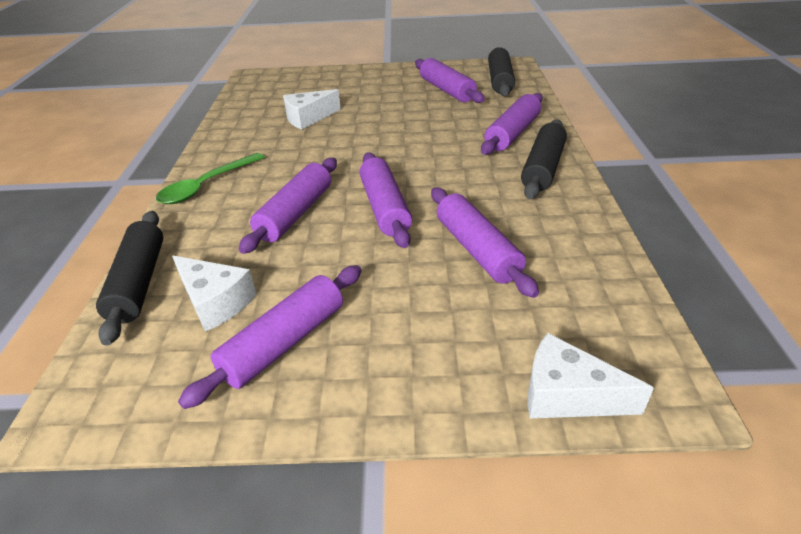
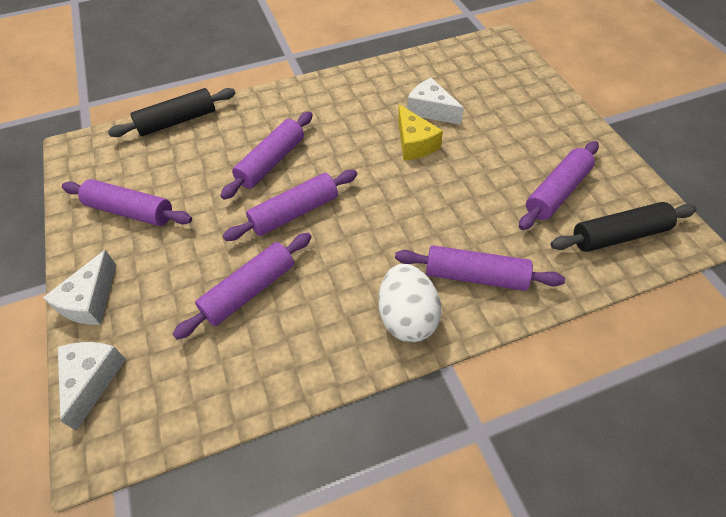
camera: 70 degrees right, 15 degrees up
(207, 186) = (294, 100): green spoon -> none
(215, 302) = (164, 163): white cheese -> white cheese (90, 301)
(295, 214) = (271, 162): purple rolling pin -> purple rolling pin turned 60 degrees counterclockwise
(344, 132) = (414, 143): none -> yellow cheese
(543, 168) = (407, 317): black rolling pin -> white egg

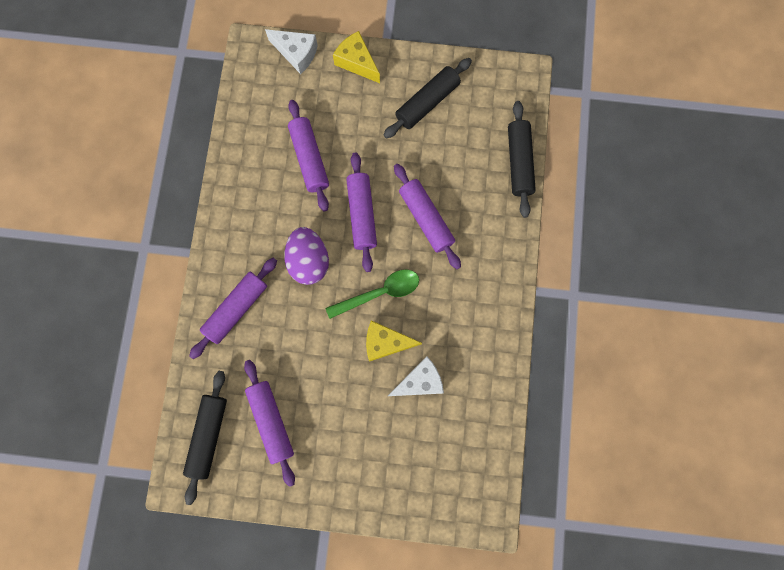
camera: 115 degrees right, 25 degrees up
(90, 301) = (357, 62): white cheese -> yellow cheese
(130, 211) = (427, 103): purple rolling pin -> black rolling pin
(370, 166) = (379, 293): none -> green spoon
(375, 235) = (309, 261): none -> purple egg
(407, 317) = (233, 246): white egg -> none

